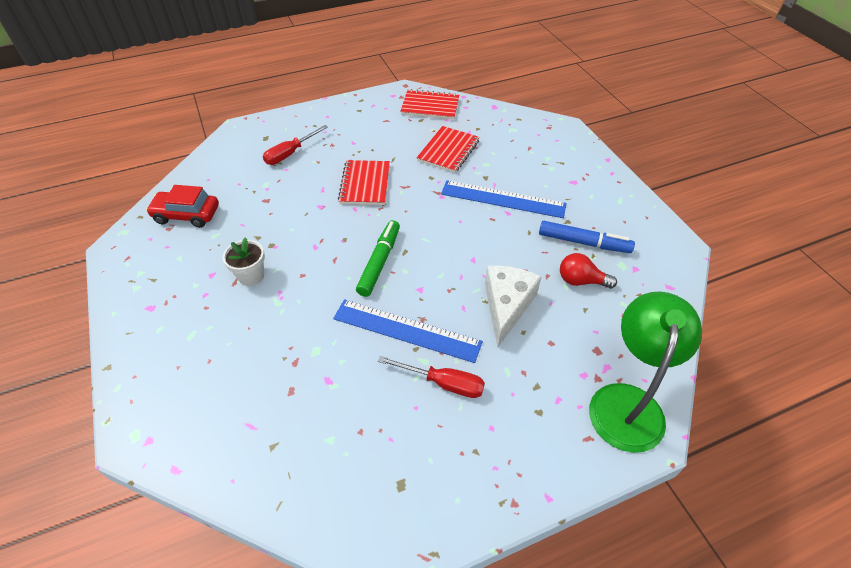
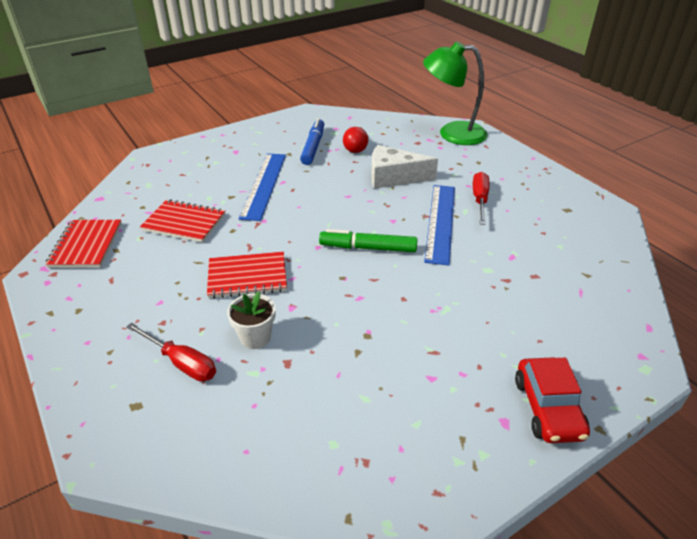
camera: 100 degrees left, 10 degrees down
(187, 214) = (332, 448): red car -> red car (548, 408)
(251, 276) = (420, 339): white flower pot -> white flower pot (255, 337)

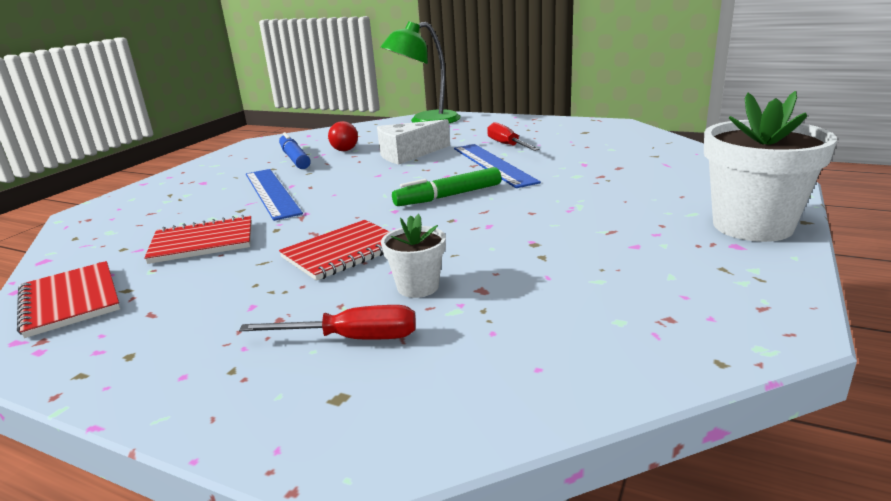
camera: 30 degrees left, 15 degrees down
(548, 408) = (752, 226): red car -> white flower pot

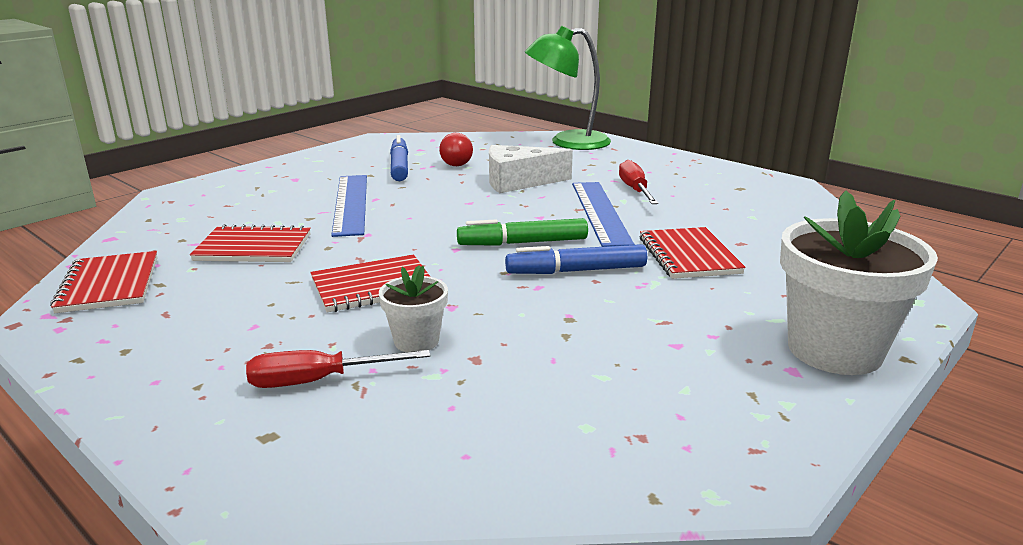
camera: 15 degrees right, 0 degrees up
(352, 338) = (318, 381): red screwdriver -> red screwdriver turned 150 degrees clockwise
(510, 208) = (576, 271): none -> blue marker
(588, 182) = (688, 256): none -> red notebook

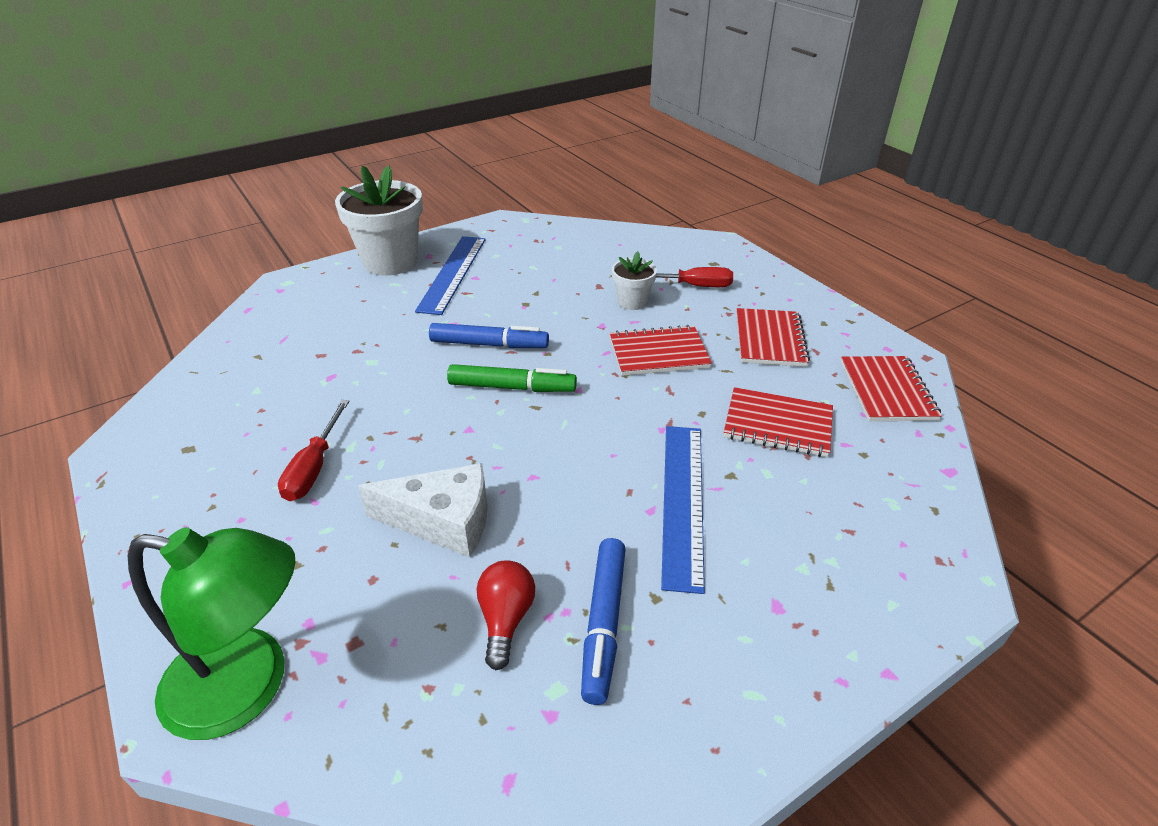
camera: 165 degrees left, 15 degrees up
(600, 212) = (399, 426): blue ruler -> blue ruler (453, 273)
(688, 256) = (383, 346): red notebook -> red notebook (770, 339)

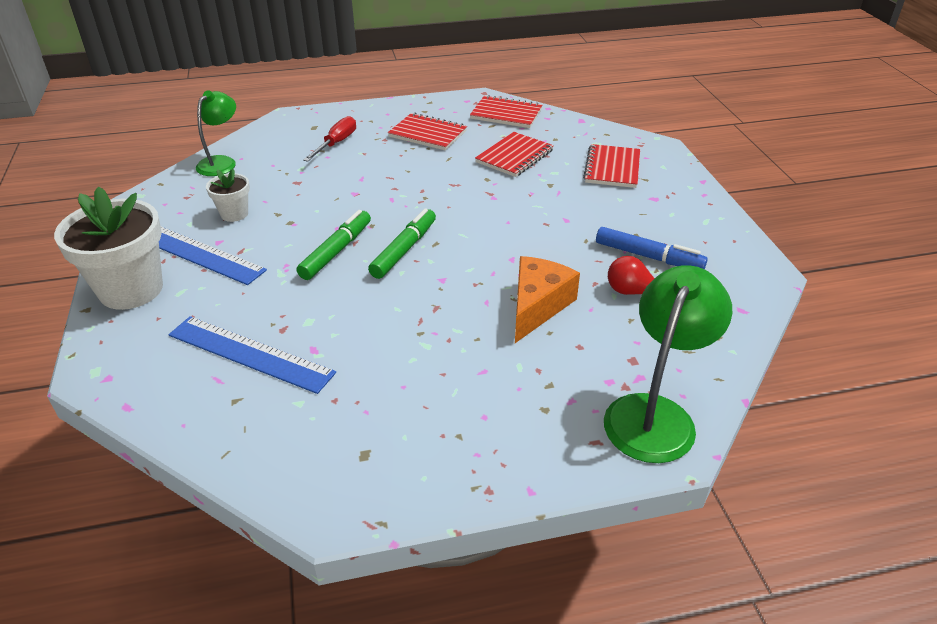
camera: 70 degrees left, 0 degrees up
(314, 467) = (441, 368): red screwdriver -> none
(443, 521) = (537, 306): white cheese -> orange cheese
(489, 344) = (336, 251): blue marker -> green marker
(604, 237) = (221, 162): none -> green lamp
(632, 302) = (334, 173): white flower pot -> white flower pot (234, 214)
(658, 353) = (410, 178): red notebook -> red notebook (612, 168)
(683, 501) = (564, 206): blue ruler -> blue ruler (250, 353)

